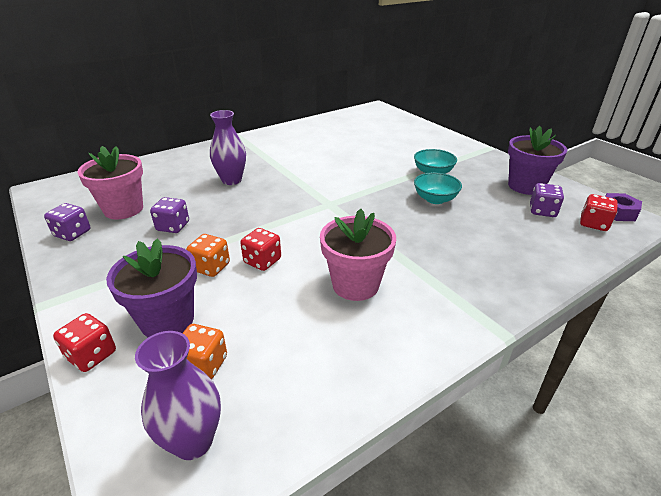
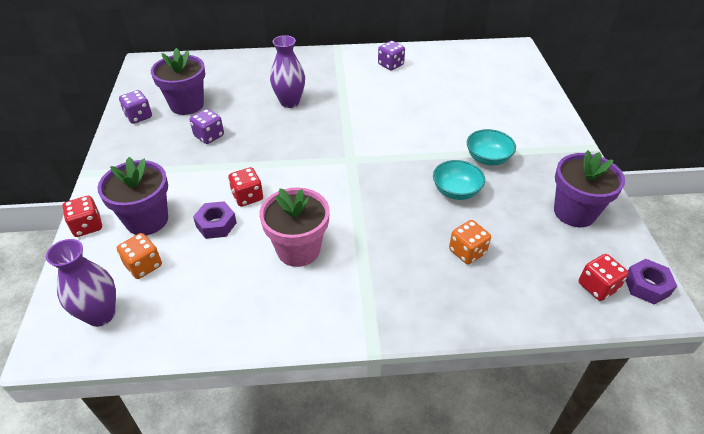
camera: 30 degrees right, 10 degrees up
(123, 209) = (187, 105): pink flower pot -> purple flower pot
(211, 267) = (207, 187): orange dice -> orange dice (467, 252)
(252, 295) = (216, 224): none -> purple nut
(542, 211) = (556, 249): purple dice -> purple dice (390, 65)

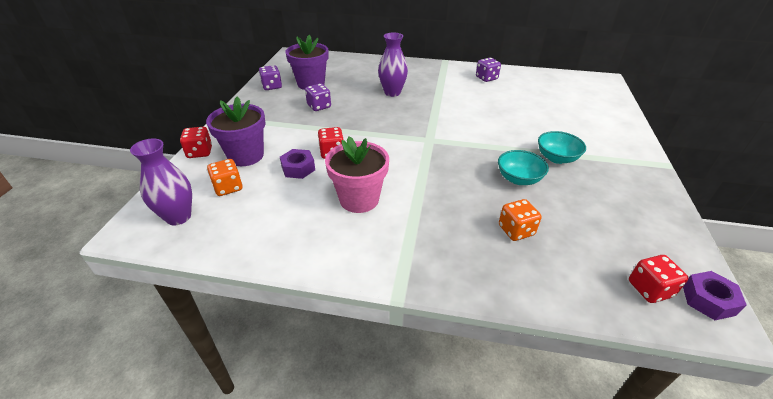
camera: 15 degrees right, 5 degrees down
(574, 212) = (636, 216): purple flower pot -> none

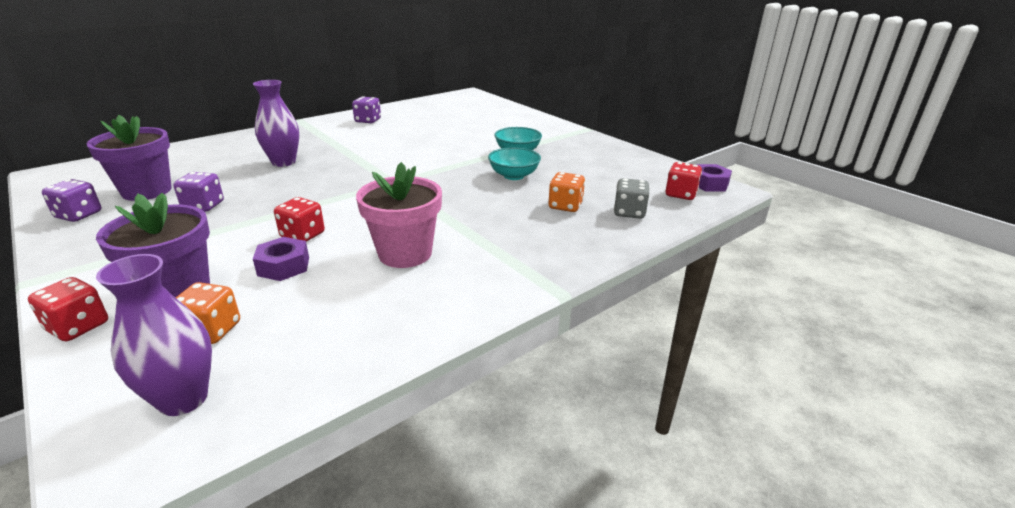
camera: 50 degrees left, 10 degrees down
(561, 272) = (629, 212): none -> grey dice

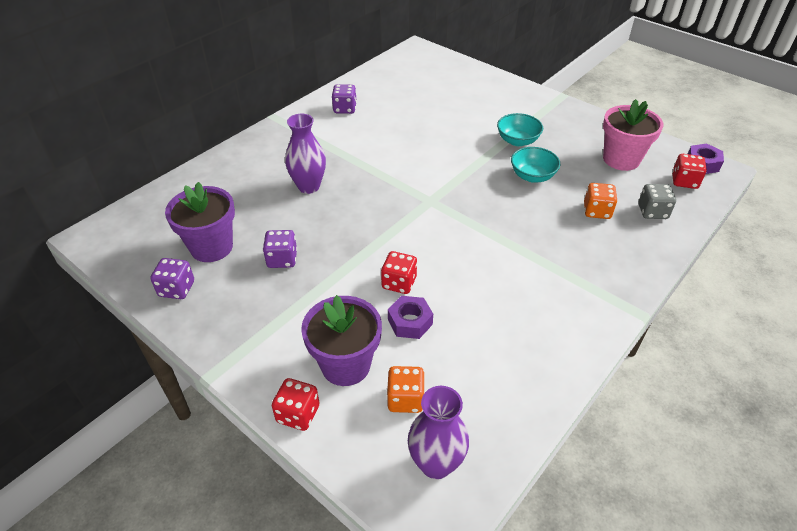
camera: 10 degrees left, 15 degrees up
(405, 253) = (498, 291): pink flower pot -> pink flower pot (621, 159)

